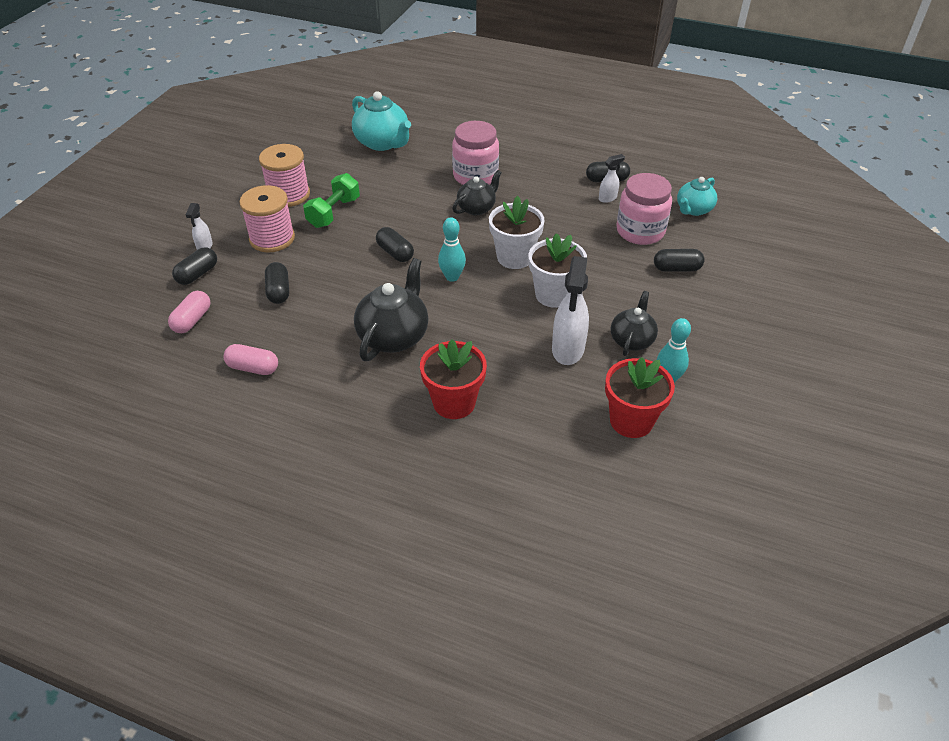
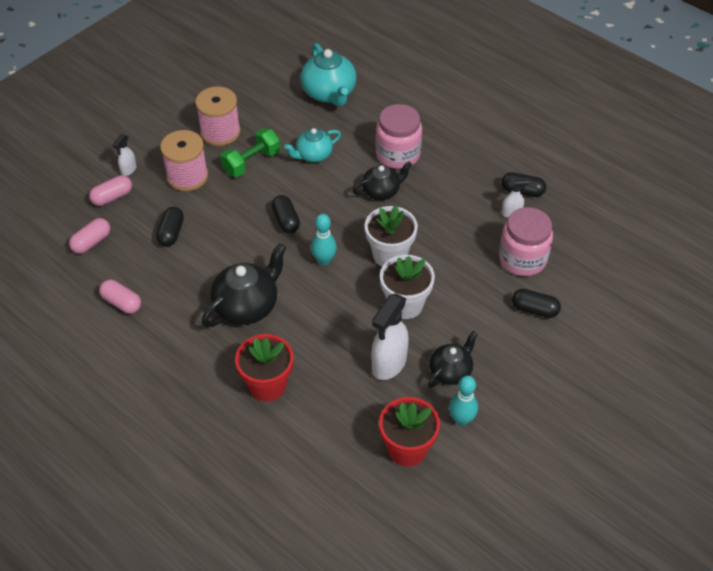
camera: 20 degrees right, 5 degrees up
(197, 274) = (112, 197): black capsule -> pink capsule
(693, 209) = (589, 248): turquoise teapot -> turquoise teapot (313, 155)

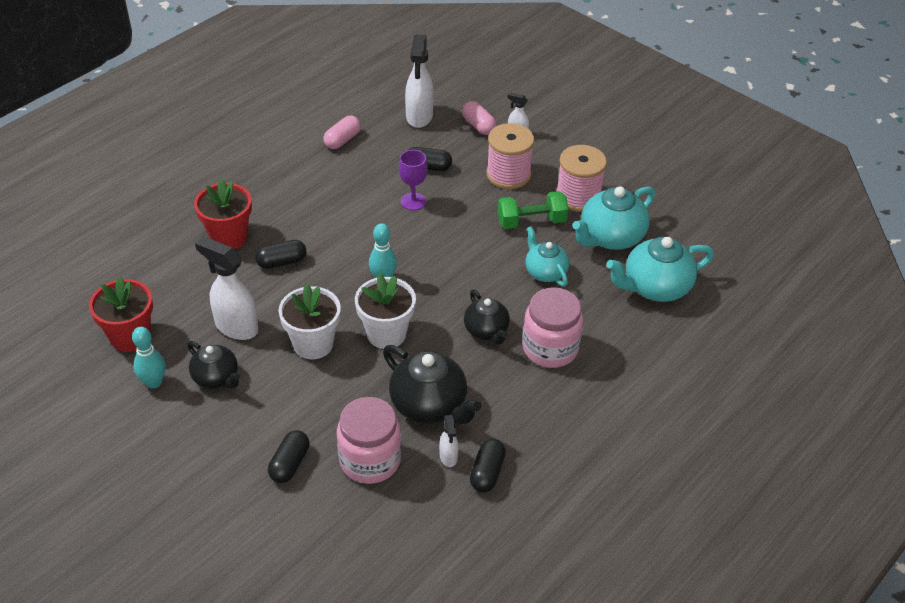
camera: 90 degrees right, 5 degrees down
(91, 242) = (419, 117): pink capsule -> white spray bottle
(221, 243) = (413, 201): none -> purple goblet
(247, 306) = (327, 222): black teapot -> black teapot (429, 405)
(251, 162) = (531, 221): green dumbbell -> green dumbbell turned 60 degrees counterclockwise
(272, 115) = (611, 237): none -> turquoise teapot
(286, 220) = (442, 249): black capsule -> black capsule (282, 262)

